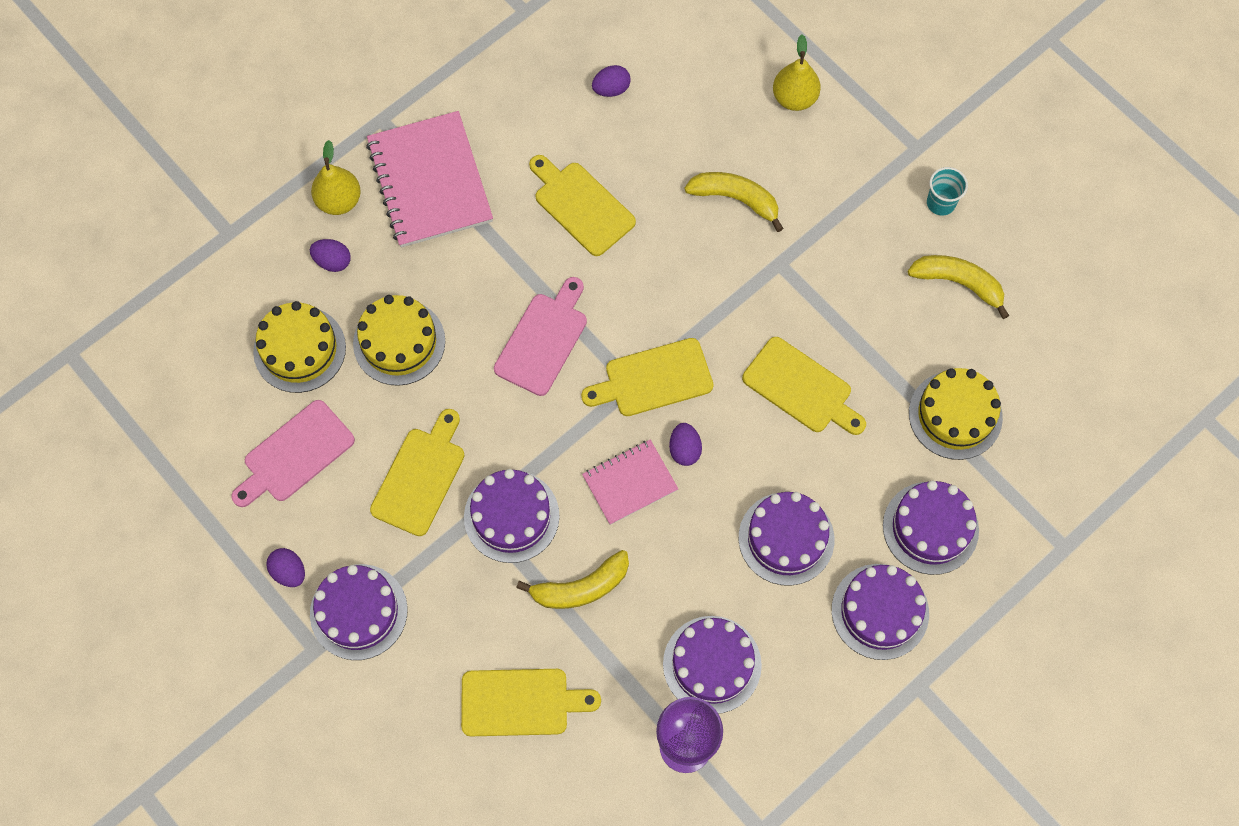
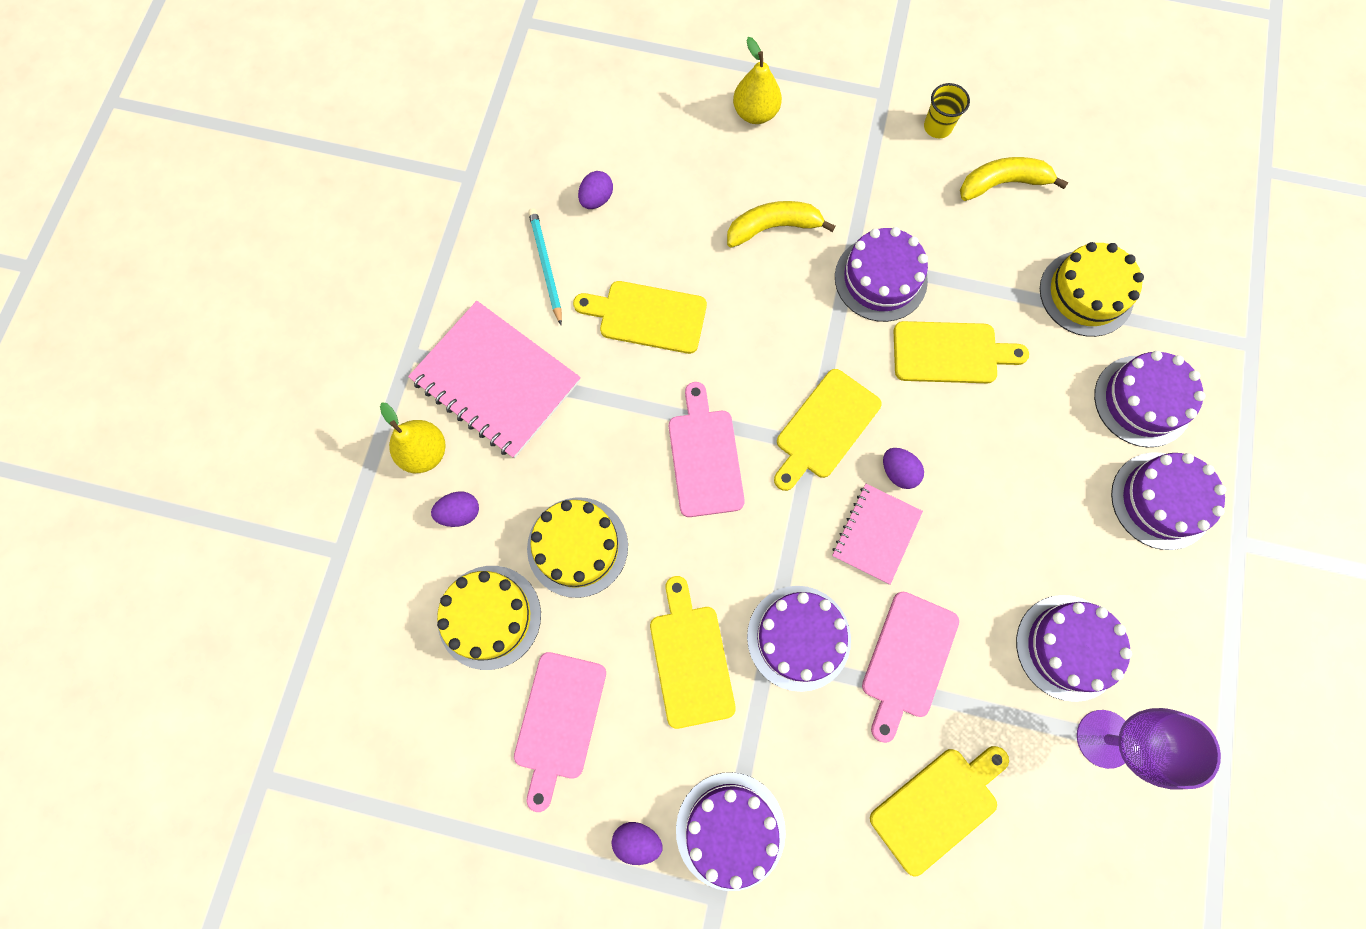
camera: 35 degrees left, 5 degrees up
(532, 117) = (546, 266): none -> turquoise pencil
(581, 587) = (907, 659): yellow banana -> pink cutting board
(786, 538) = (1040, 491): purple cake -> purple cake (880, 279)
(941, 203) = (937, 127): turquoise cup -> yellow cup

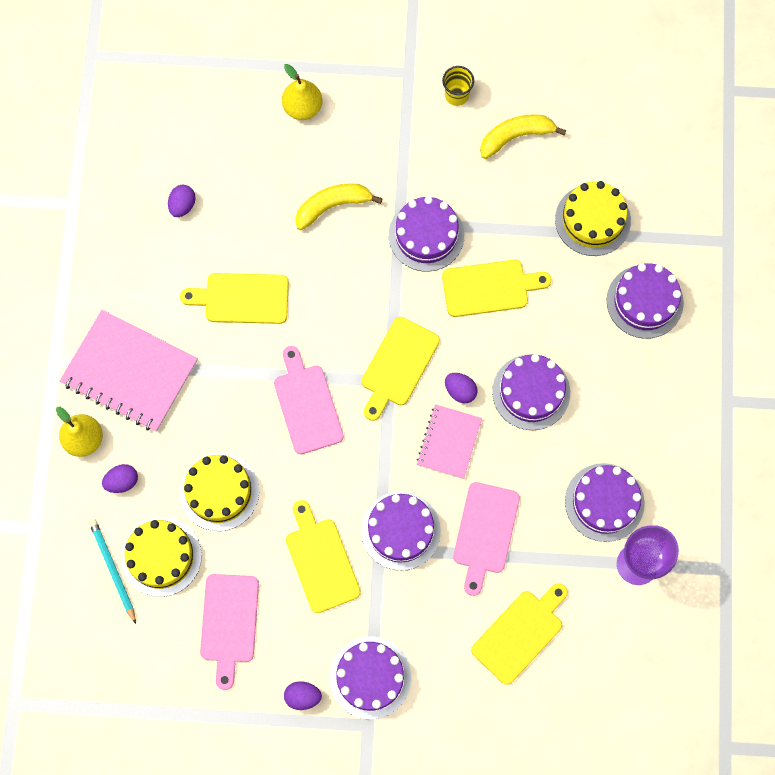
camera: 10 degrees left, 0 degrees up
(546, 266) = (151, 270): turquoise pencil -> turquoise pencil (113, 569)
(1161, 500) = (665, 378): purple cake -> purple cake (531, 392)

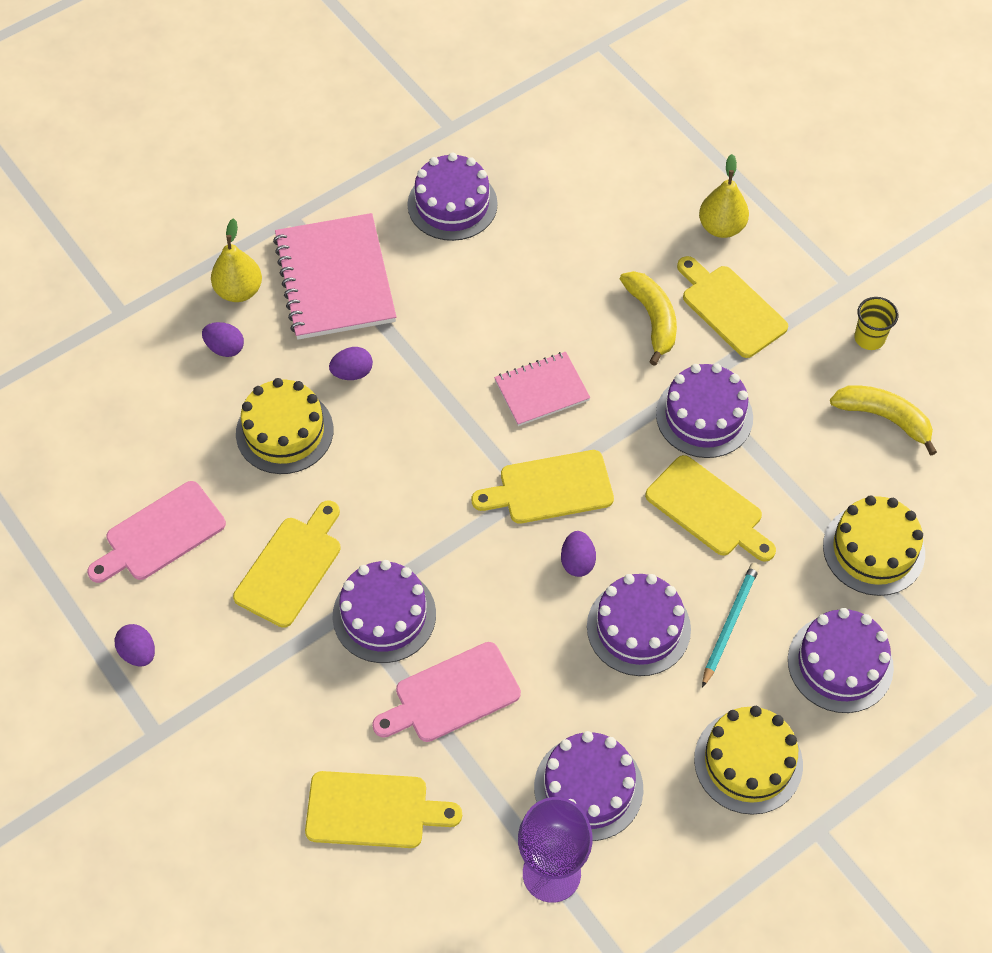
camera: 50 degrees right, 15 degrees down
(113, 569) = (133, 401): turquoise pencil -> turquoise pencil (729, 624)
(161, 556) = (179, 430): yellow cake -> yellow cake (748, 762)
(182, 205) = (532, 206): purple egg -> purple egg (352, 373)
(242, 298) = (490, 313): yellow cutting board -> yellow cutting board (730, 308)
(307, 405) = (437, 441): pink cutting board -> none
(332, 206) = (652, 319): yellow banana -> yellow banana turned 45 degrees clockwise
(370, 677) = (208, 700): purple cake -> purple cake (452, 204)
(449, 442) = (515, 591): pink notebook -> pink notebook (541, 390)

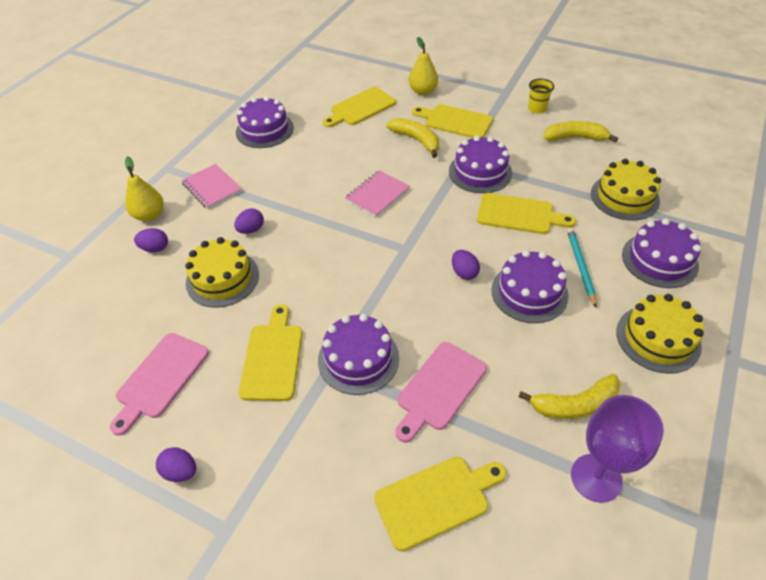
camera: 25 degrees left, 10 degrees down
(335, 279) = (212, 187): pink notebook -> pink notebook, size x0.58
(550, 488) = (418, 241): yellow cutting board -> yellow cutting board (360, 108)
(588, 787) = (574, 404): purple cake -> yellow banana

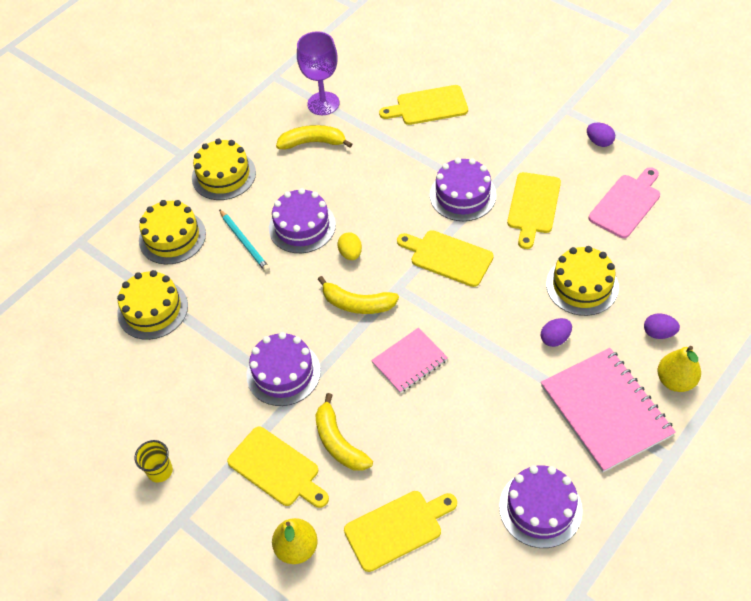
camera: 165 degrees left, 5 degrees up
(212, 187) = (605, 410): pink notebook -> pink notebook, size x1.74
(439, 388) = (405, 166): pink cutting board -> none
(464, 273) = (350, 253): purple egg -> yellow egg
(519, 214) = (269, 307): yellow cutting board -> yellow cutting board (448, 257)
(575, 138) = (147, 405): yellow banana -> yellow banana (357, 304)
(580, 267) = (244, 242): turquoise pencil -> turquoise pencil turned 45 degrees counterclockwise
(659, 260) = (172, 237): purple cake -> yellow cake

